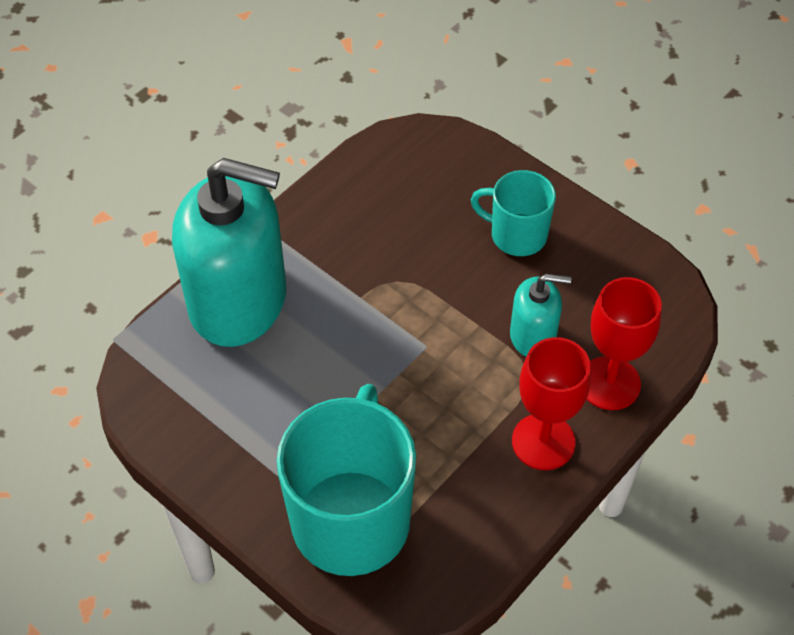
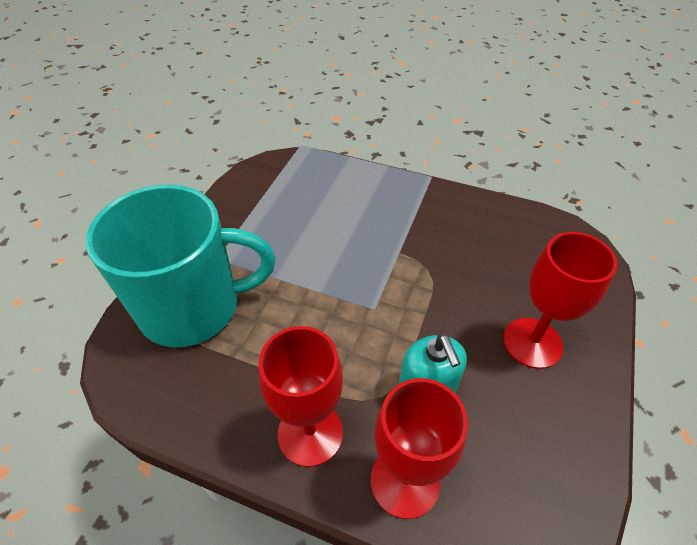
camera: 70 degrees right, 5 degrees down
(238, 301) = (359, 189): turquoise soap dispenser -> none
(516, 235) = (532, 343): turquoise mug -> red goblet

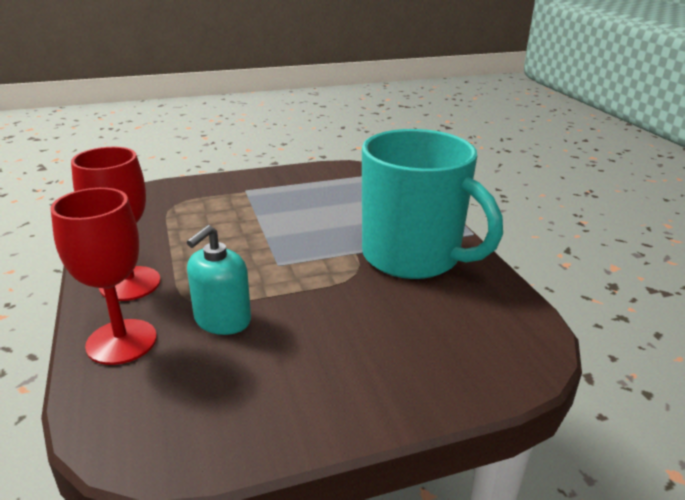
camera: 50 degrees right, 20 degrees down
(193, 307) = (193, 200): turquoise mug -> turquoise mug (413, 257)
(532, 343) = (343, 361): red goblet -> none

